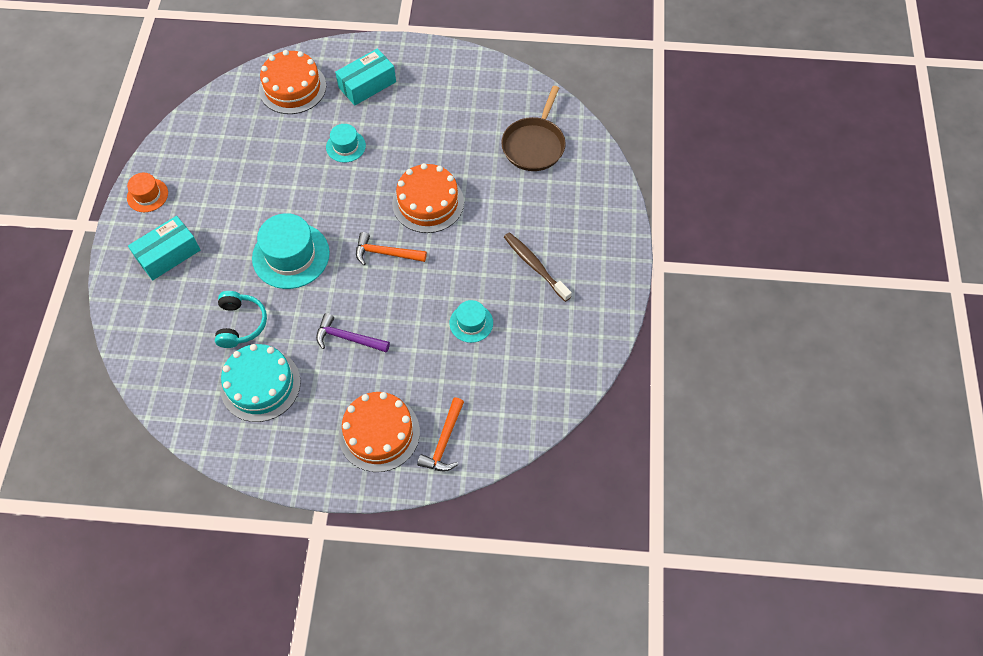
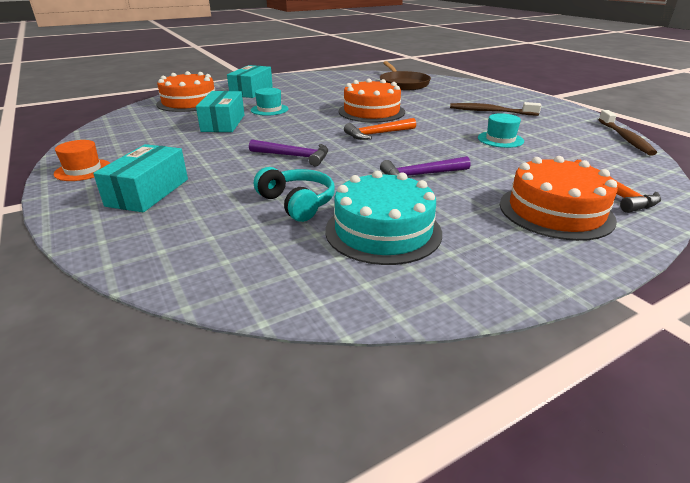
camera: 35 degrees left, 30 degrees down
(287, 158) = (223, 123): none -> turquoise box
(291, 255) = (294, 156): turquoise hat -> purple hammer
(578, 386) = (625, 138): none -> brown toothbrush

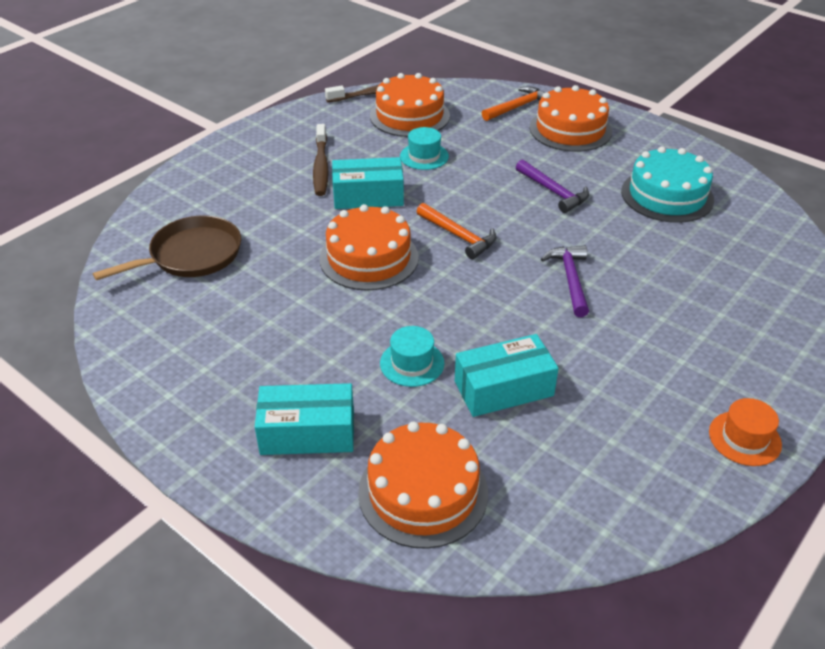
camera: 110 degrees left, 10 degrees up
(148, 192) = (734, 348): turquoise box -> turquoise box (368, 196)
(297, 203) = (665, 246): turquoise headphones -> none
(579, 144) = (409, 116): none -> orange cake

